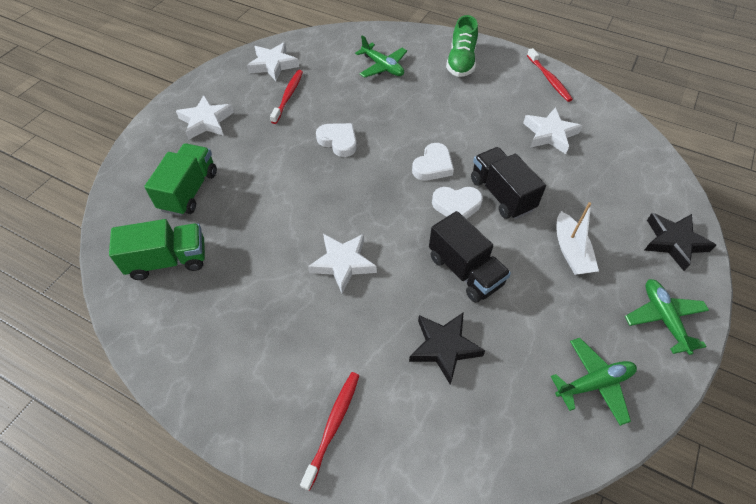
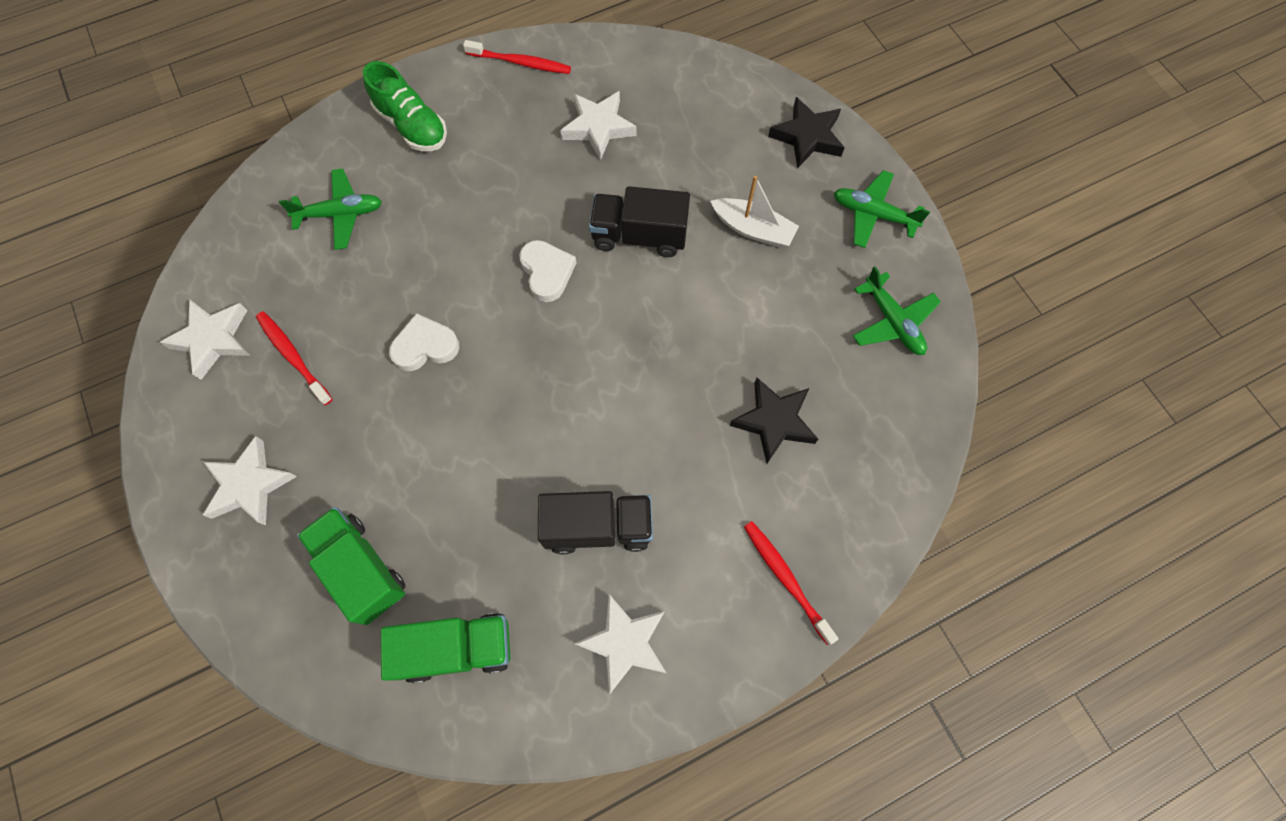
camera: 55 degrees left, 15 degrees up
(168, 260) = (457, 648): green truck -> green truck turned 60 degrees clockwise
(343, 263) = (607, 453): white star -> white star (625, 643)
(456, 205) = (619, 289): white heart -> none
(465, 271) = (704, 340): black truck -> black truck (598, 527)
(594, 383) = (892, 322): green plane -> green plane turned 135 degrees clockwise

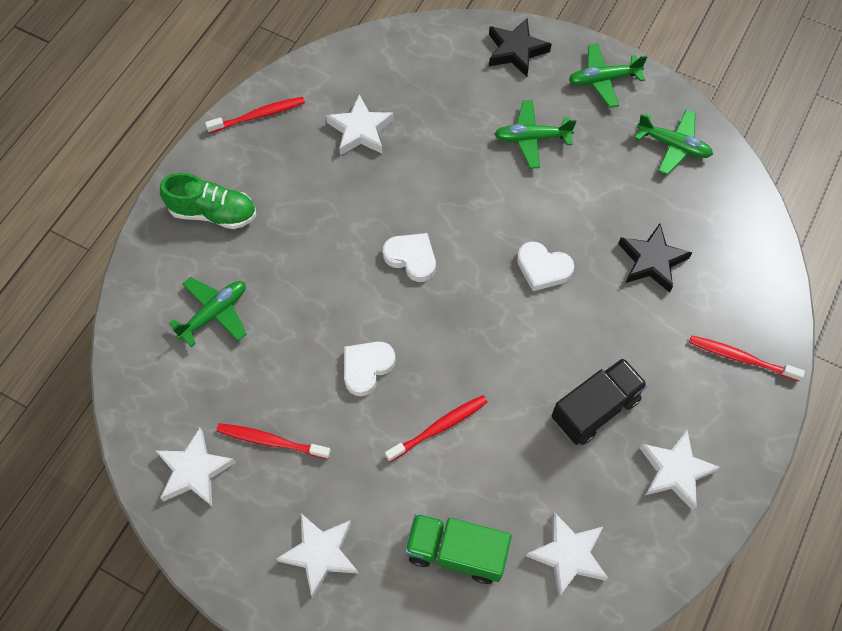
camera: 35 degrees left, 5 degrees down
(442, 444) = (439, 427): none -> red toothbrush
(457, 648) = (568, 555): green truck -> white star
(639, 236) = (456, 191): black truck -> none
(660, 360) = (543, 268): none -> white heart
(753, 229) = (532, 138): white boat -> green plane

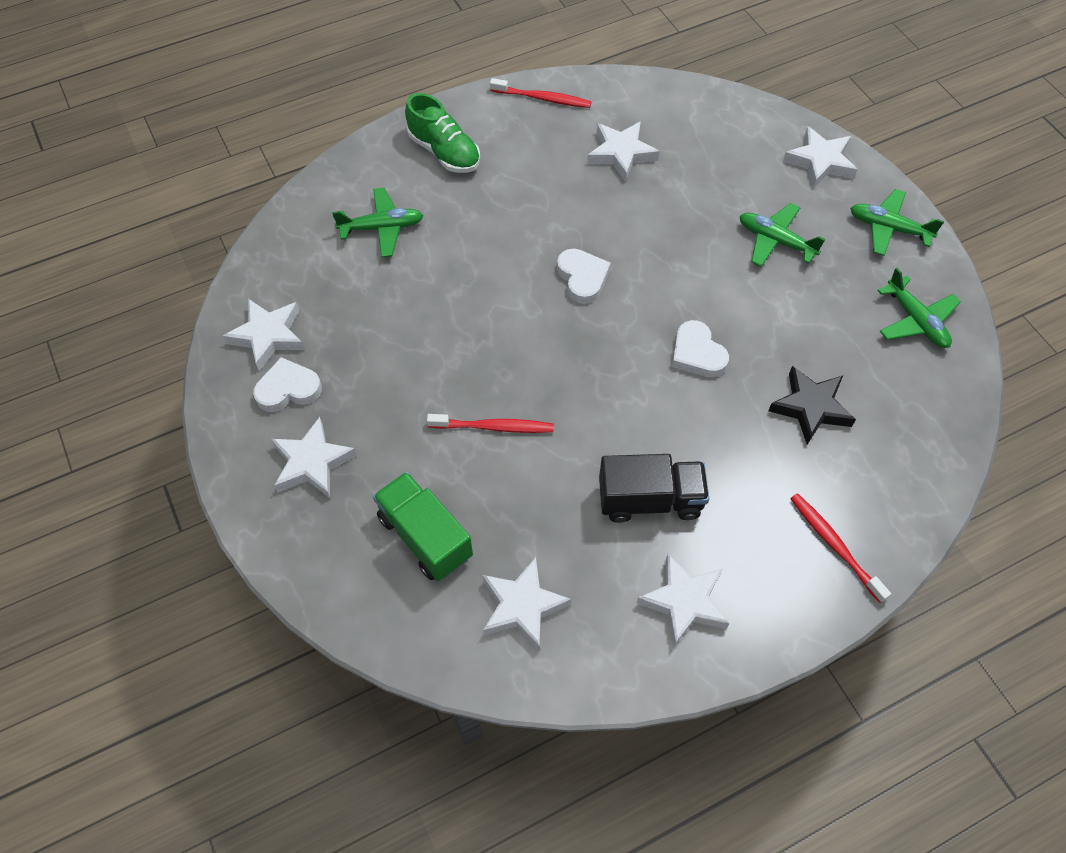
camera: 35 degrees right, 5 degrees down
(270, 441) = (345, 350): red toothbrush -> none
(366, 368) = (471, 342): white heart -> white heart (288, 389)
(516, 51) = (820, 162): black star -> white star

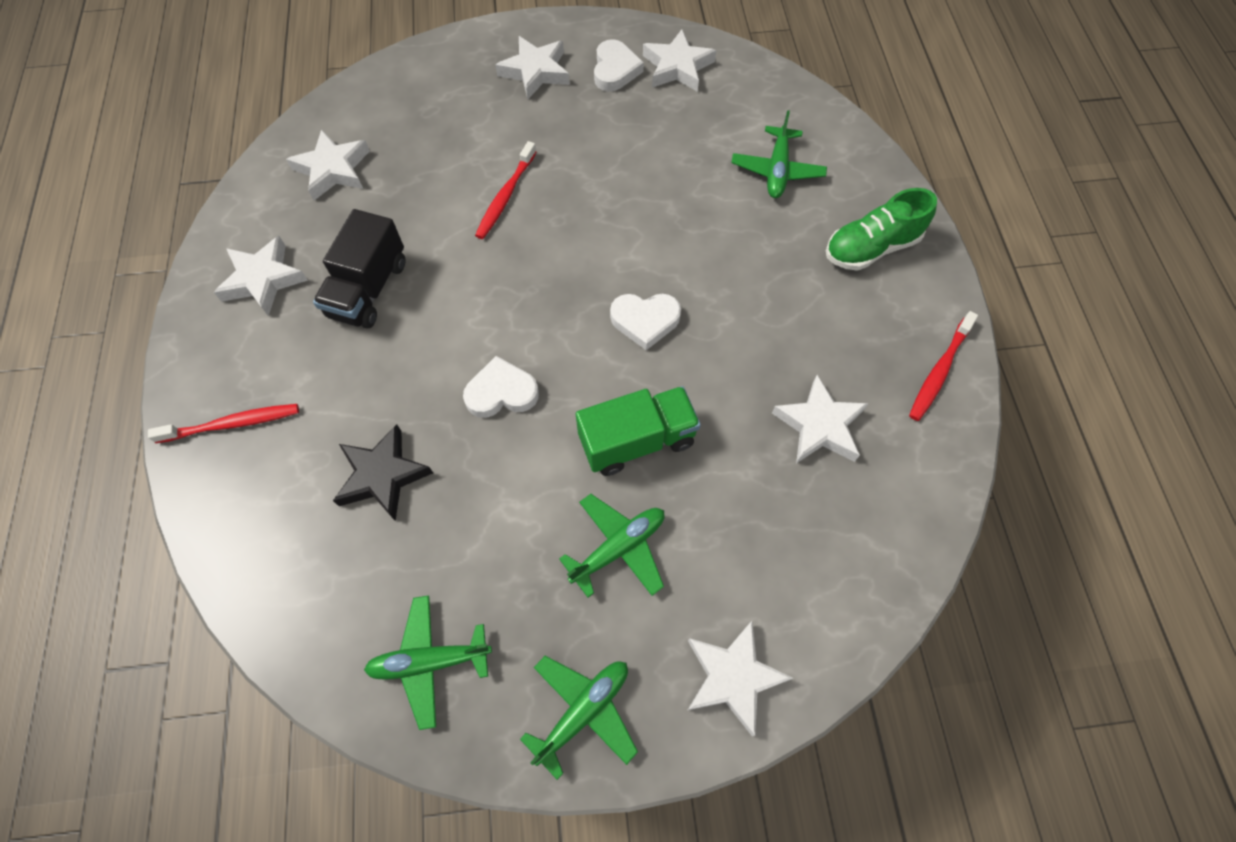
camera: 110 degrees right, 5 degrees up
(425, 537) = (429, 125): green truck -> green truck (637, 440)

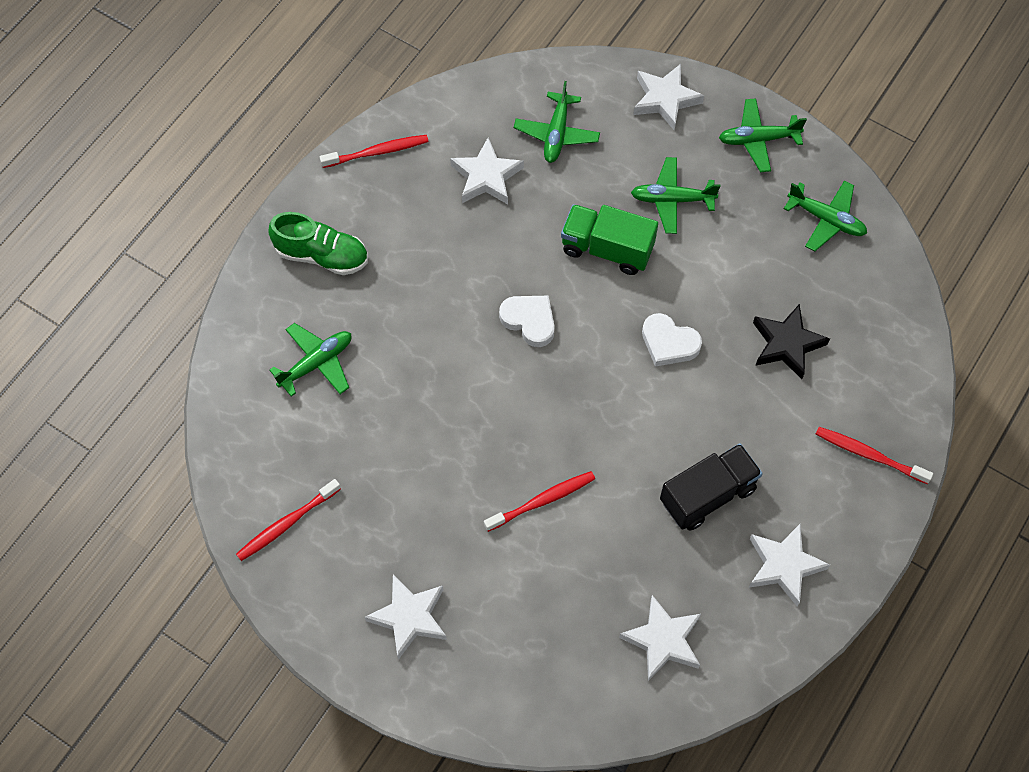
camera: 140 degrees left, 0 degrees up
(615, 70) = (341, 563): white heart -> none
(677, 67) = (286, 524): white star -> red toothbrush
(803, 530) = (556, 134): none -> green plane

